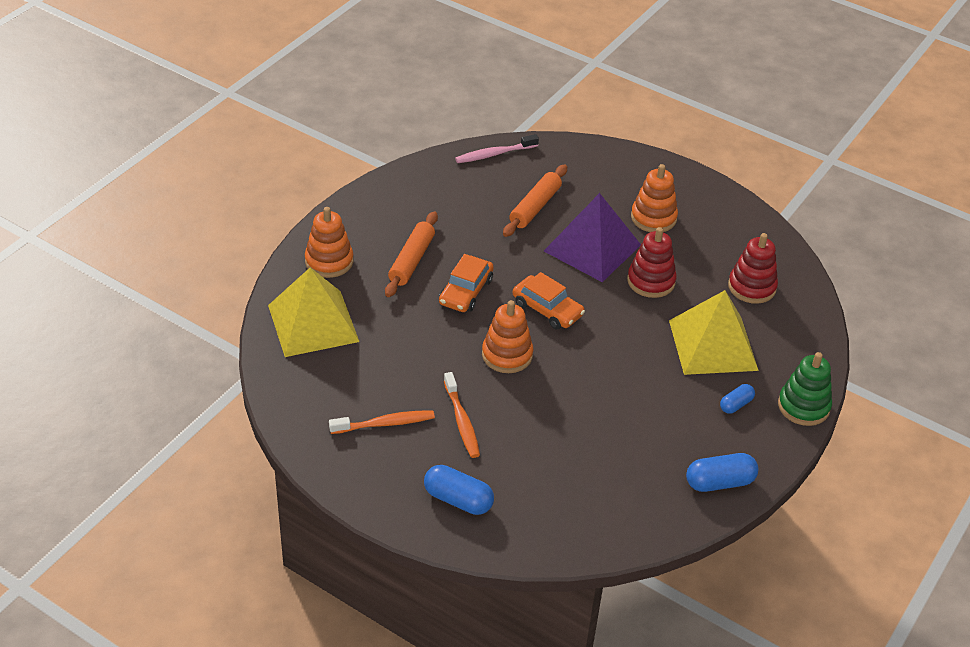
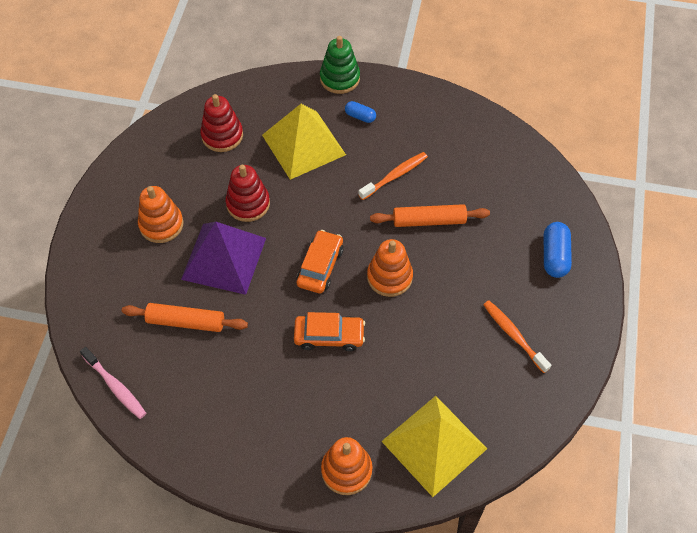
camera: 110 degrees left, 15 degrees up
(412, 261) = (310, 397): orange rolling pin -> orange rolling pin (429, 220)
(462, 421) = (478, 282): orange toothbrush -> orange toothbrush (395, 176)
(719, 482) = (440, 108): blue capsule -> none

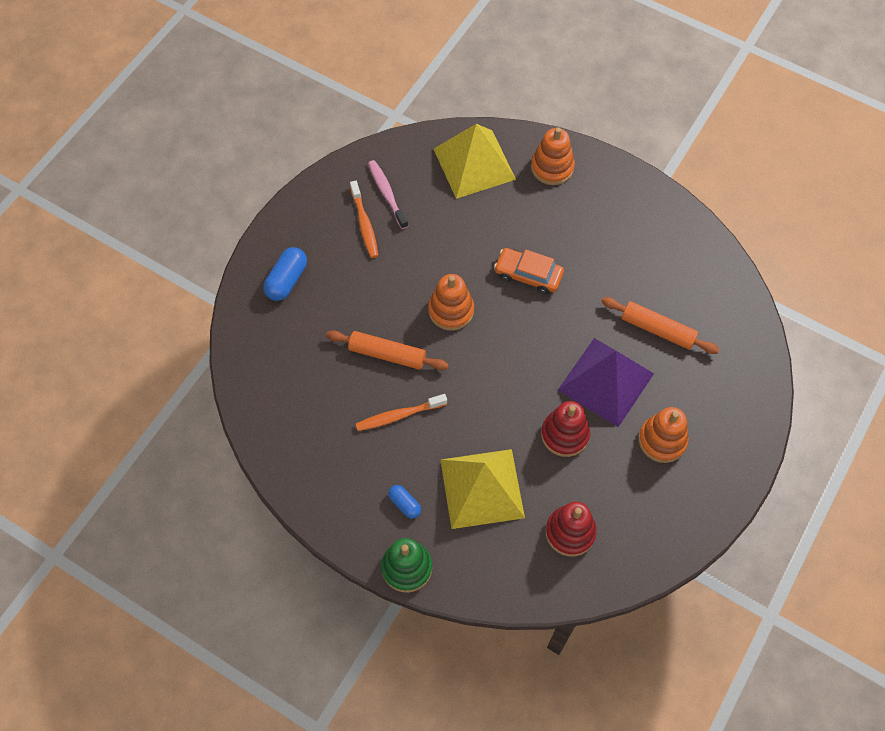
camera: 160 degrees left, 5 degrees up
(115, 387) = (733, 291): pink toothbrush -> pink toothbrush (387, 193)
(320, 266) = (513, 342): orange car -> none

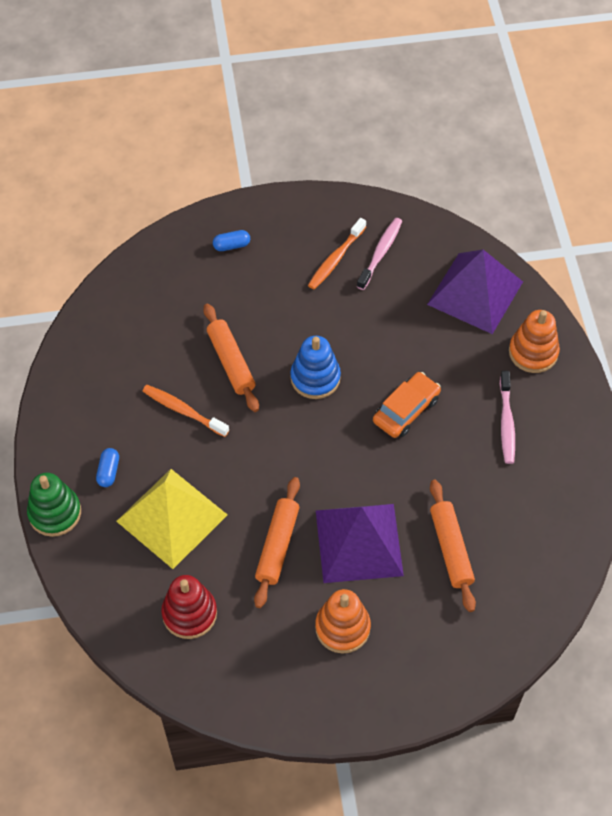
camera: 50 degrees right, 5 degrees down
(286, 280) = (231, 245): blue capsule -> blue capsule, size x0.60
(451, 310) = (315, 378): orange stacking toy -> blue stacking toy
(474, 164) = (475, 293): yellow pyramid -> purple pyramid
(528, 275) = (406, 410): orange car -> orange car turned 60 degrees clockwise
(564, 434) = (278, 546): red stacking toy -> orange rolling pin
(591, 224) = (506, 422): none -> pink toothbrush

